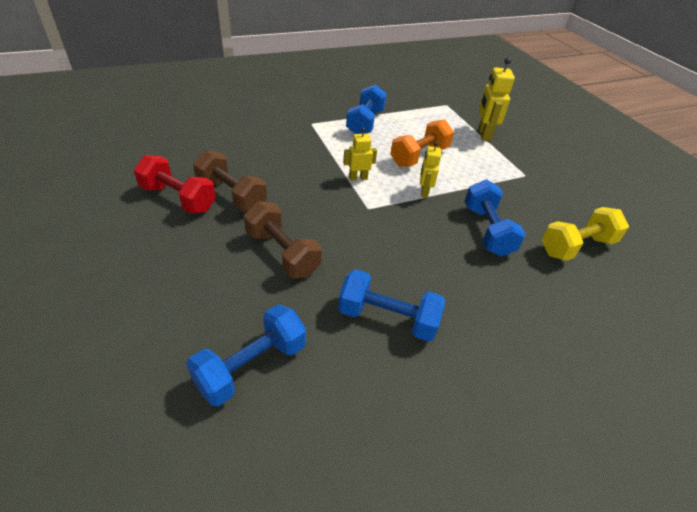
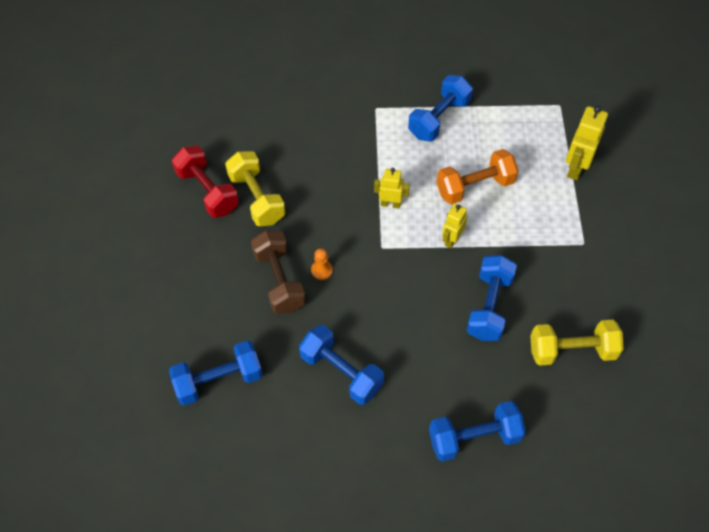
camera: 25 degrees right, 15 degrees up
(231, 195) = (257, 198): brown dumbbell -> yellow dumbbell
(321, 236) = (322, 270): none -> orange pawn
(554, 342) = (474, 438): none -> blue dumbbell

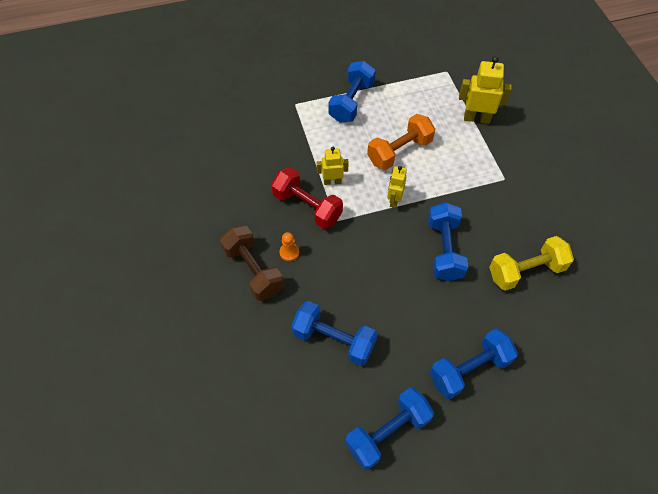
camera: 15 degrees left, 0 degrees up
(207, 191) = (166, 206): red dumbbell -> red dumbbell (307, 207)
(218, 380) = (223, 376): blue dumbbell -> blue dumbbell (387, 432)
(257, 198) = (212, 202): yellow dumbbell -> none
(575, 167) = (476, 118): yellow robot -> yellow robot turned 90 degrees clockwise

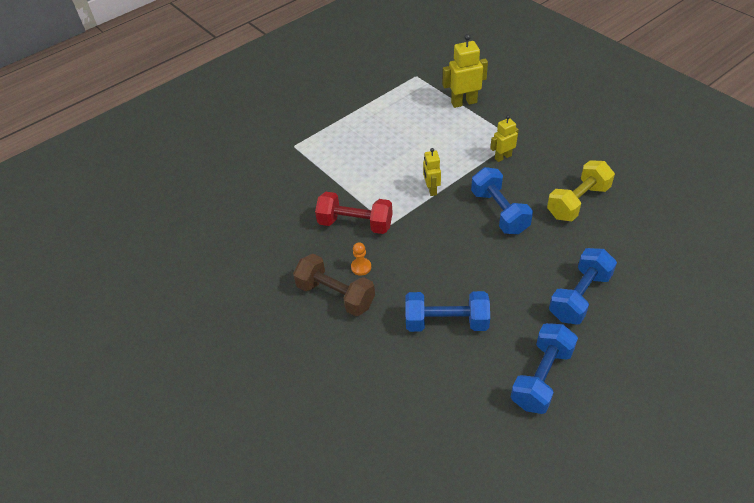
camera: 20 degrees left, 10 degrees down
(332, 181) = (366, 195): yellow robot -> yellow robot (503, 157)
(351, 102) = (345, 127): blue dumbbell -> none
(399, 151) = (412, 150): orange dumbbell -> none

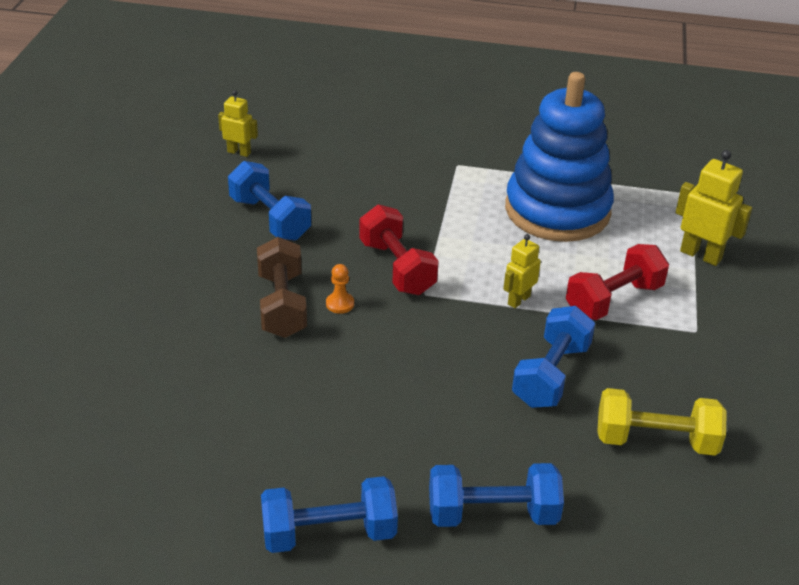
camera: 45 degrees right, 10 degrees down
(376, 131) = (557, 210): none -> blue stacking toy
(446, 322) = (331, 410): blue dumbbell -> blue dumbbell (270, 218)
(466, 154) = (614, 300): none -> red dumbbell
(503, 157) = (649, 334): yellow robot -> yellow robot (239, 152)

